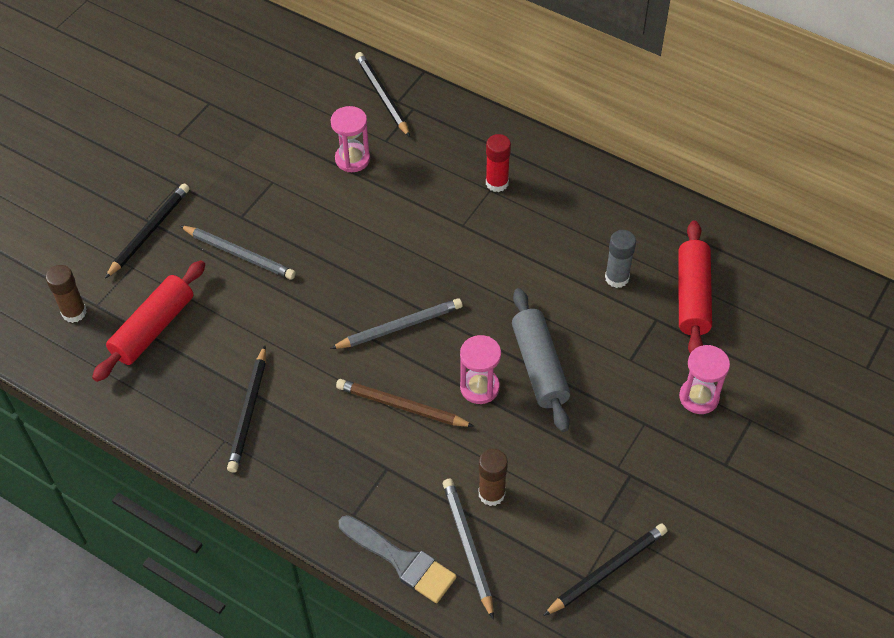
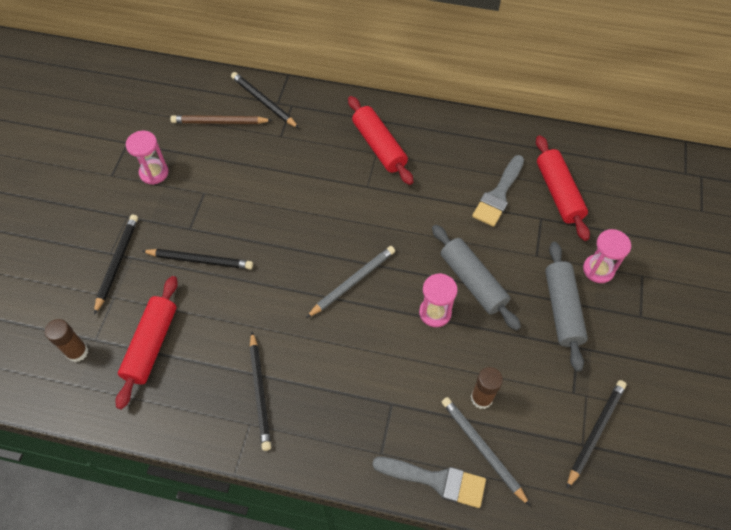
camera: 20 degrees left, 5 degrees up
(239, 254) = (200, 260): grey pencil -> black pencil
(352, 159) = (260, 157): pink hourglass -> pink hourglass (154, 173)
(401, 406) = (381, 347): brown pencil -> brown pencil (219, 122)
(497, 183) = (379, 146): red glue stick -> red rolling pin
(616, 278) = (498, 194): grey glue stick -> grey brush
(632, 428) = (562, 309): none -> grey rolling pin

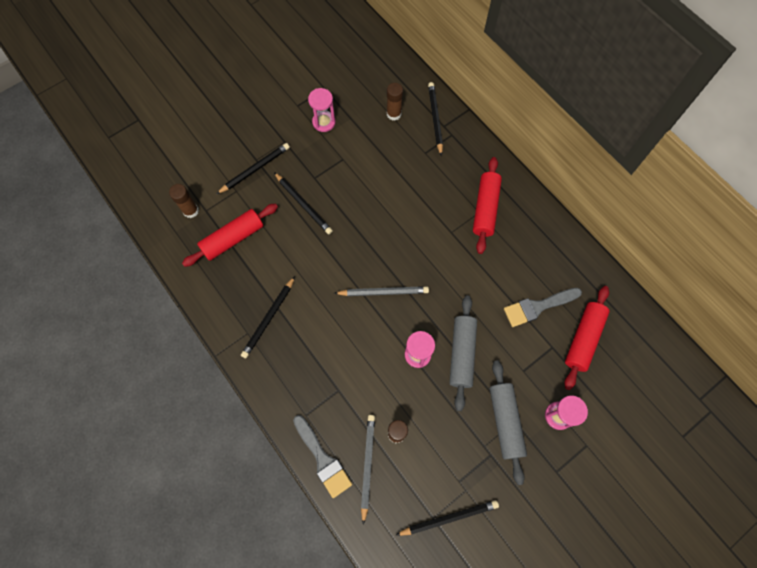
camera: 40 degrees right, 10 degrees up
(219, 122) = (393, 114): brown pencil -> brown glue stick
(562, 309) = (505, 422): grey rolling pin -> grey rolling pin turned 45 degrees counterclockwise

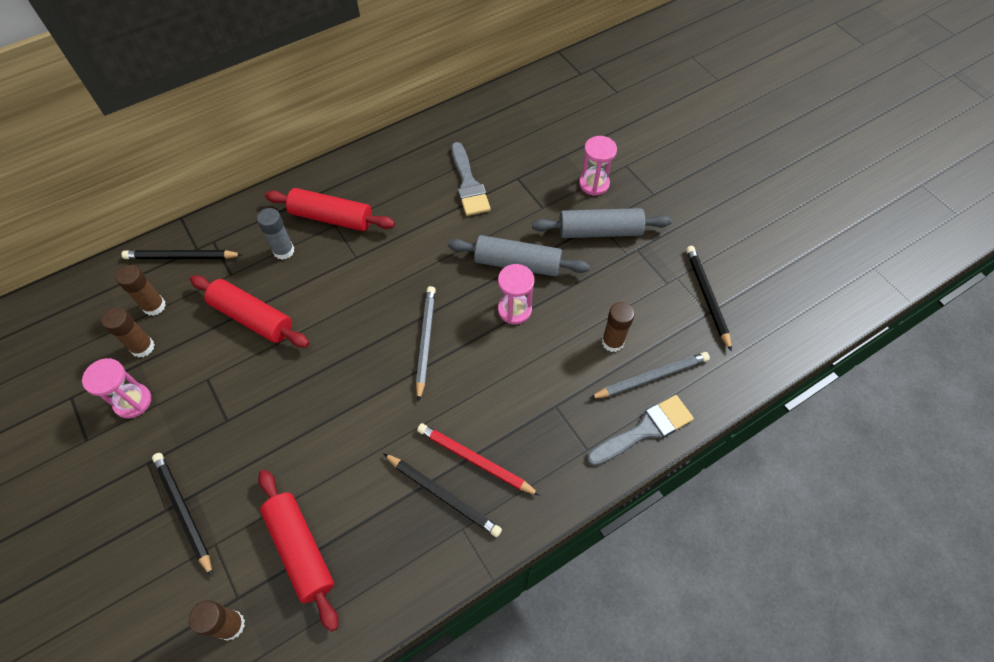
camera: 85 degrees left, 10 degrees down
(294, 336) = (475, 460): none -> red pencil
(303, 204) = (268, 438): black pencil -> none
(362, 116) = (143, 347): none -> brown glue stick
(367, 465) = (651, 377): grey pencil -> grey pencil turned 150 degrees clockwise
(450, 182) = (284, 251): none -> grey glue stick
(583, 339) = (510, 150): red rolling pin -> red rolling pin (252, 317)

